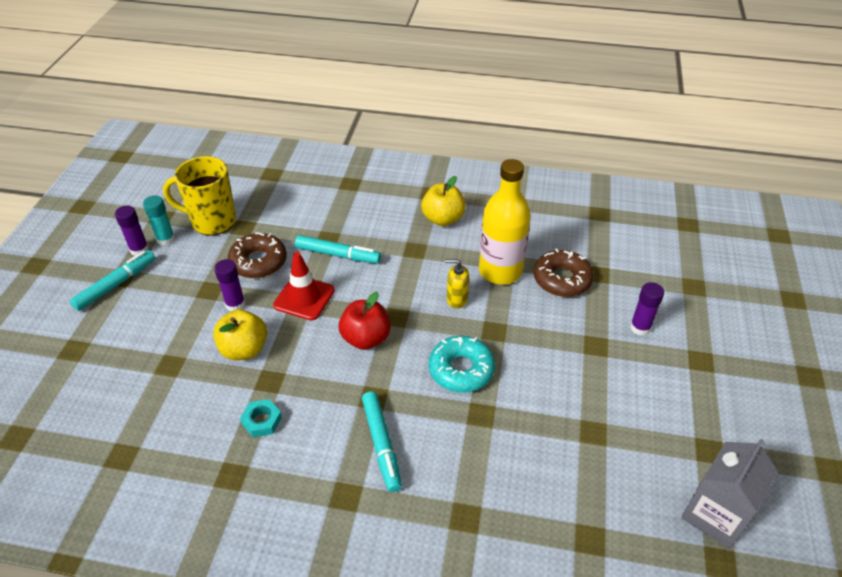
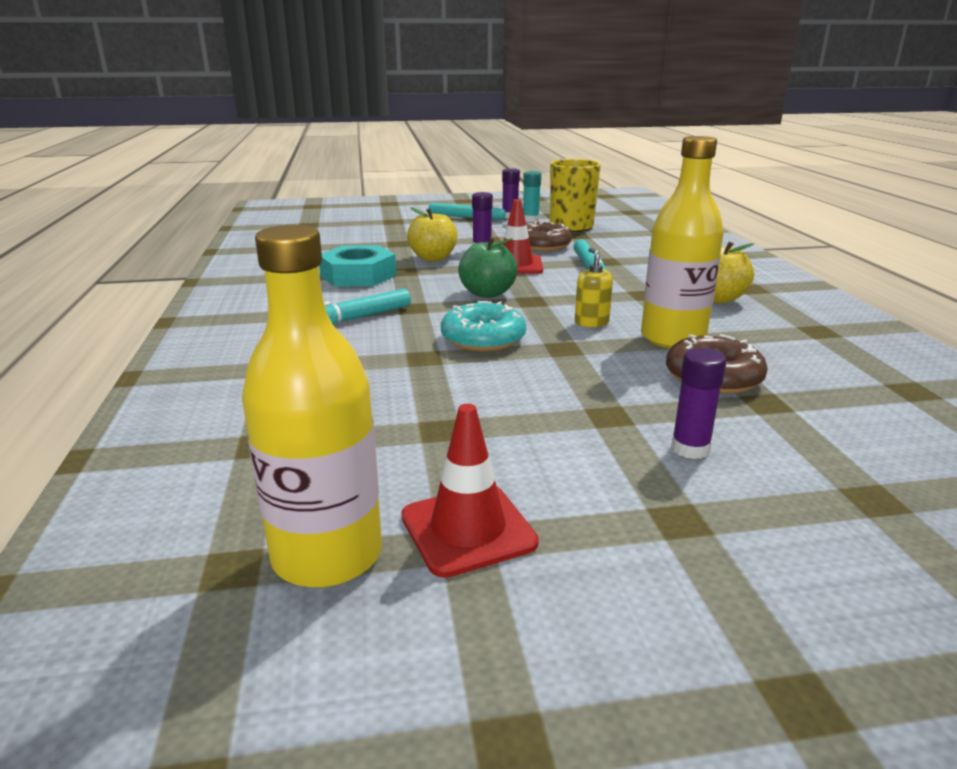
camera: 70 degrees right, 20 degrees down
(262, 421) = (358, 275): turquoise nut -> turquoise nut, size x1.98
(366, 338) = (487, 293): red apple -> green apple
(700, 447) = (468, 529): none -> red traffic cone
(715, 514) = (327, 555): grey carton -> yellow bottle

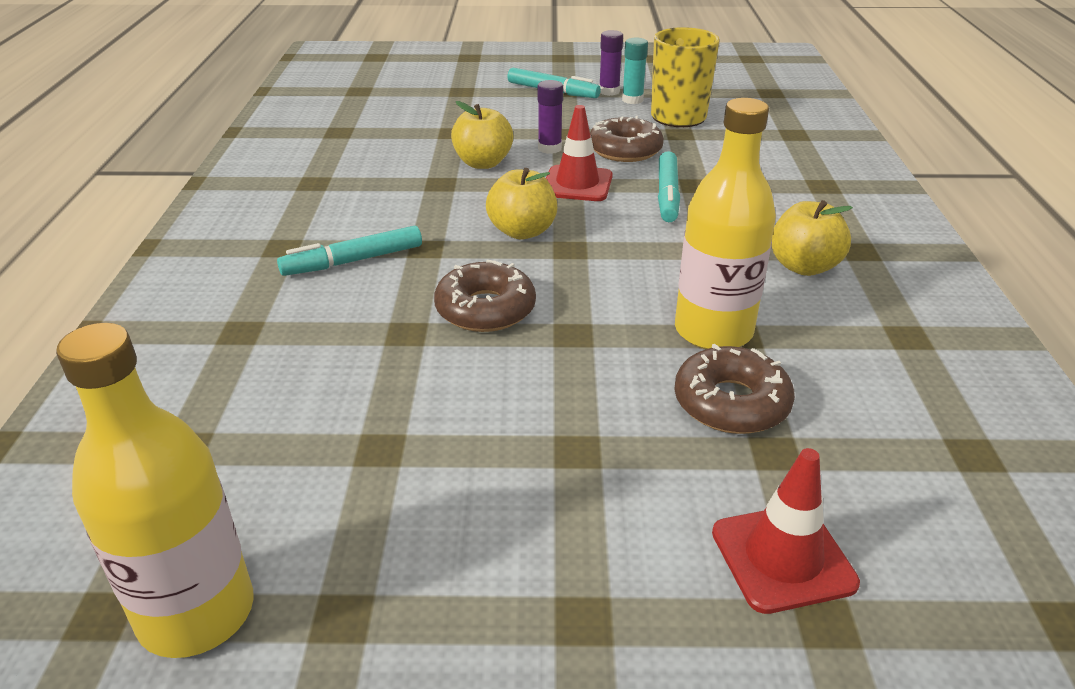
camera: 10 degrees right, 10 degrees up
(358, 275) = (383, 187): turquoise nut -> none
(468, 529) = (350, 599): red traffic cone -> red traffic cone (783, 558)
(483, 339) = (485, 309): turquoise donut -> brown donut
(487, 293) = (522, 231): green apple -> yellow apple
(591, 322) = (626, 294): yellow soap dispenser -> none
(690, 449) = (646, 515): purple glue stick -> none

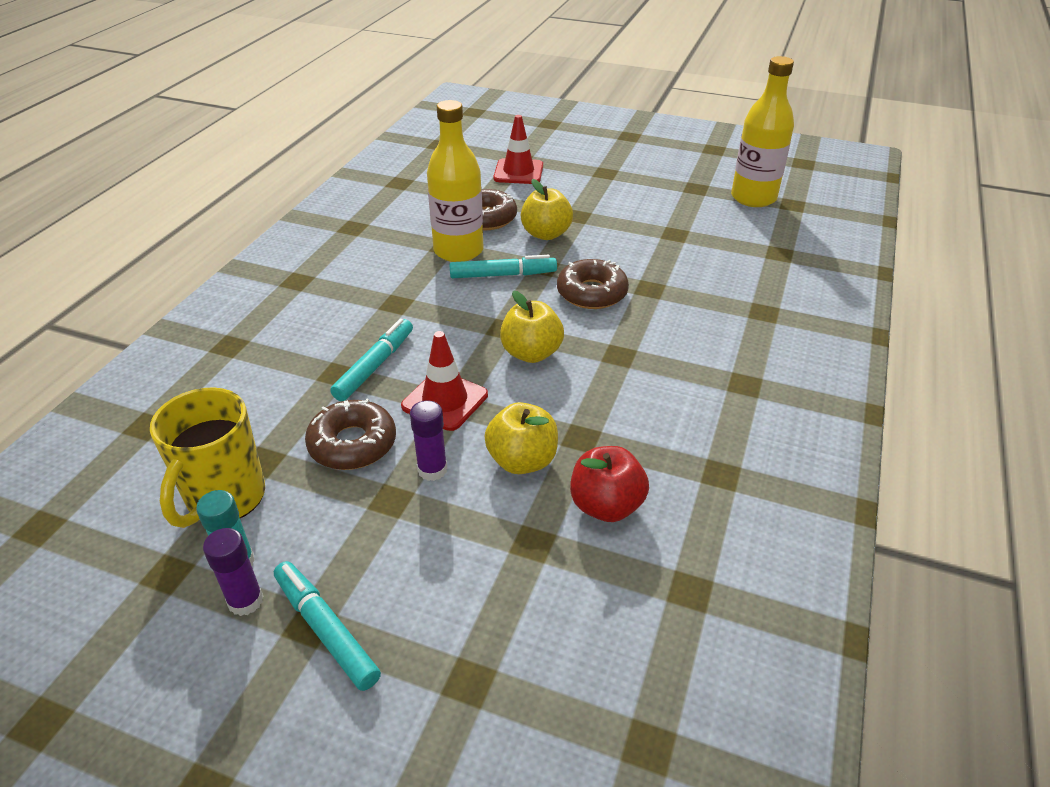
camera: 160 degrees left, 5 degrees up
(353, 261) = (682, 354): turquoise marker -> turquoise marker (503, 275)
(405, 153) = (606, 506): none -> red apple
(803, 267) = (352, 277): yellow apple -> yellow apple (546, 234)

